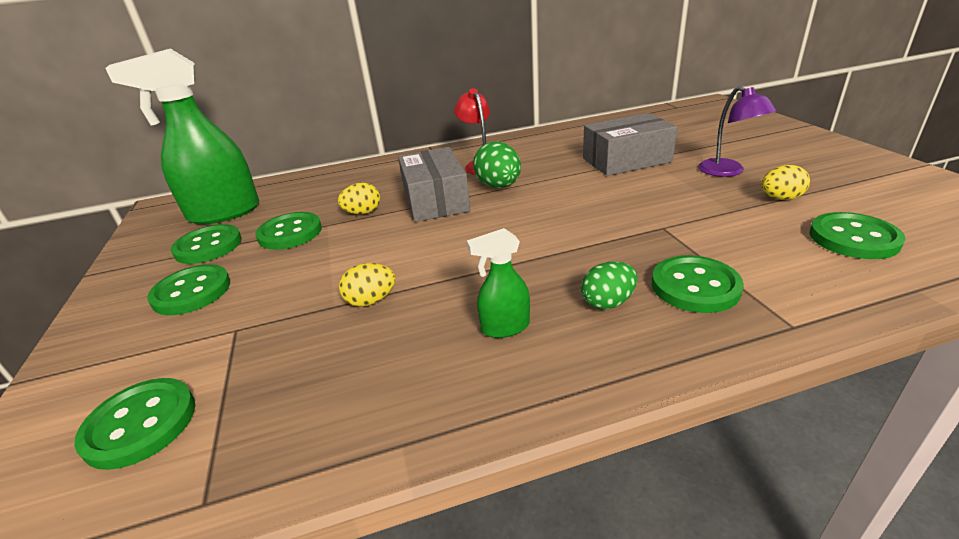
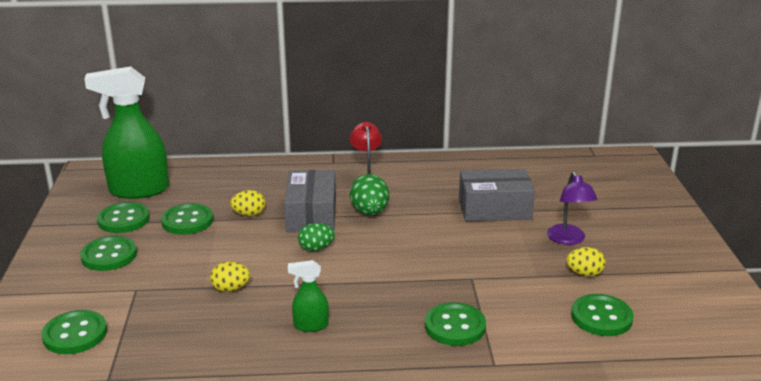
camera: 10 degrees right, 5 degrees down
(608, 302) = (388, 324): green egg -> green egg (316, 248)

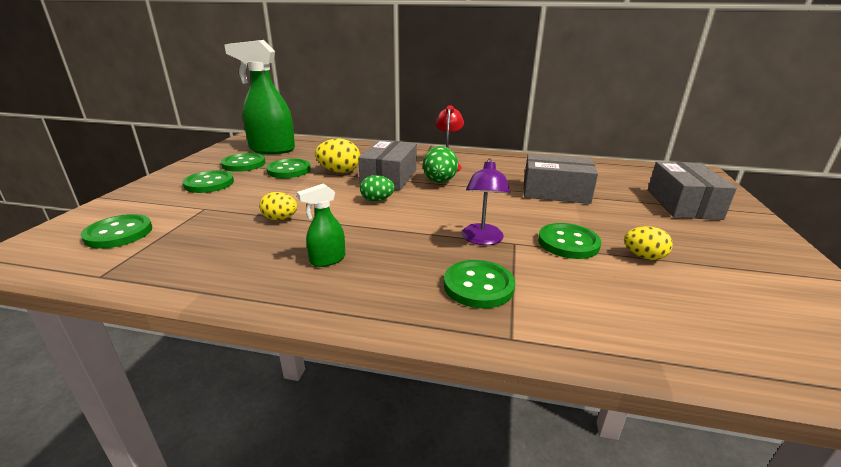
camera: 15 degrees right, 0 degrees up
(249, 214) = (339, 171): yellow egg -> yellow egg, size x1.51
(310, 325) = (327, 260): green spray bottle -> green spray bottle turned 45 degrees counterclockwise
(568, 239) = (627, 224): purple lamp -> purple lamp (482, 240)
(601, 317) = (663, 306): green button -> green button (568, 243)
(617, 206) = (682, 204): none -> grey box

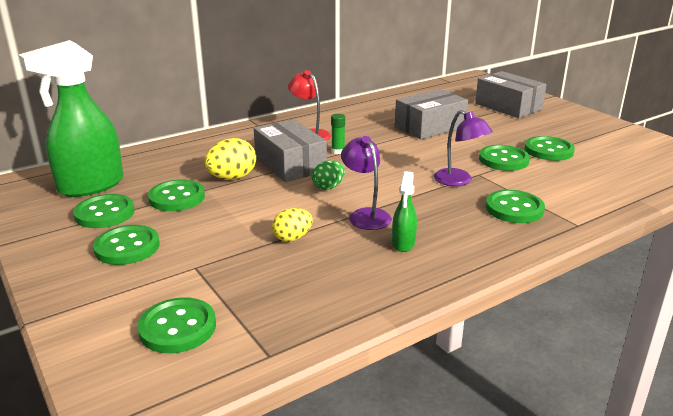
camera: 45 degrees left, 0 degrees up
(354, 228) = (365, 215): none -> purple lamp
(439, 181) = (338, 151): green egg -> green glue stick
(643, 257) = (548, 150): yellow egg -> green button

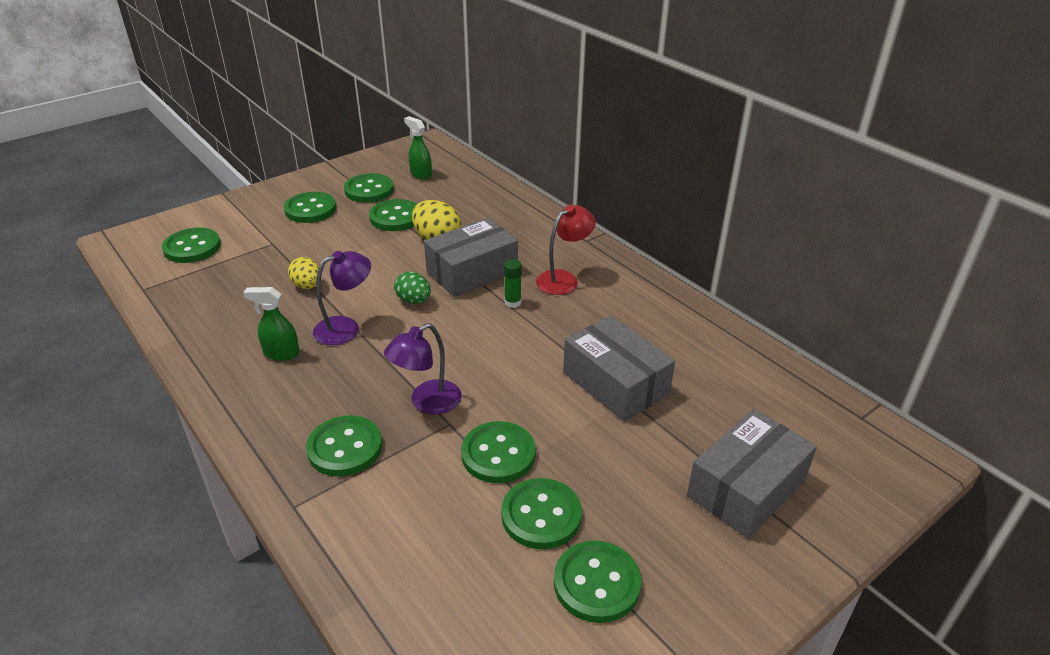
camera: 85 degrees right, 10 degrees up
(90, 186) = (420, 174): green spray bottle -> green spray bottle, size x0.46
(588, 140) = (596, 583): none -> green button

